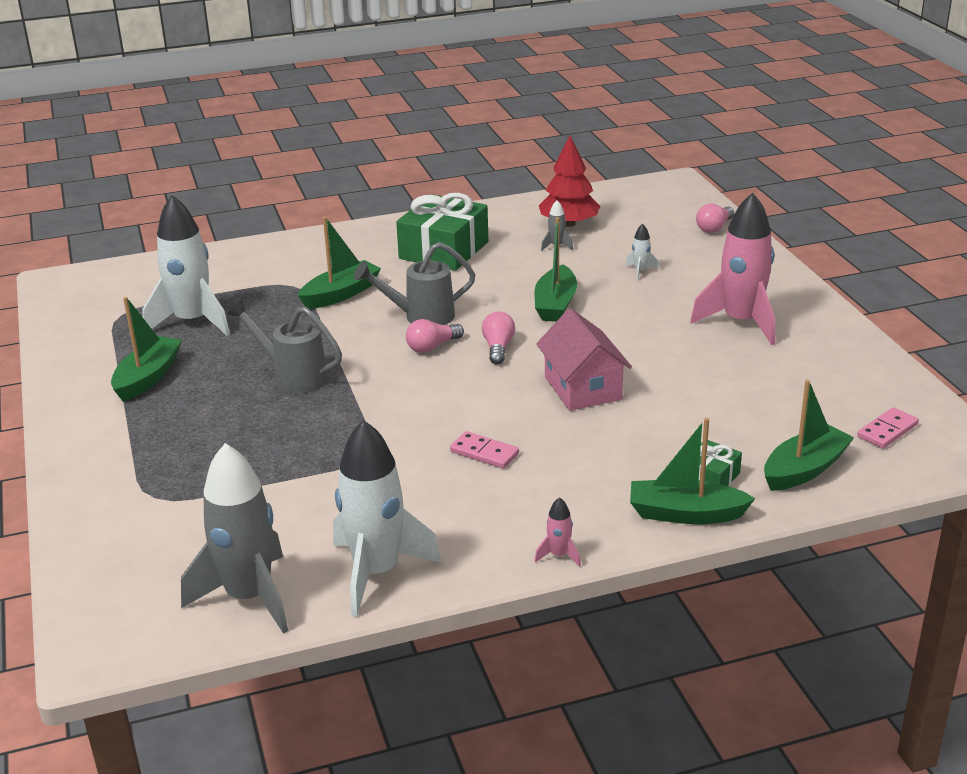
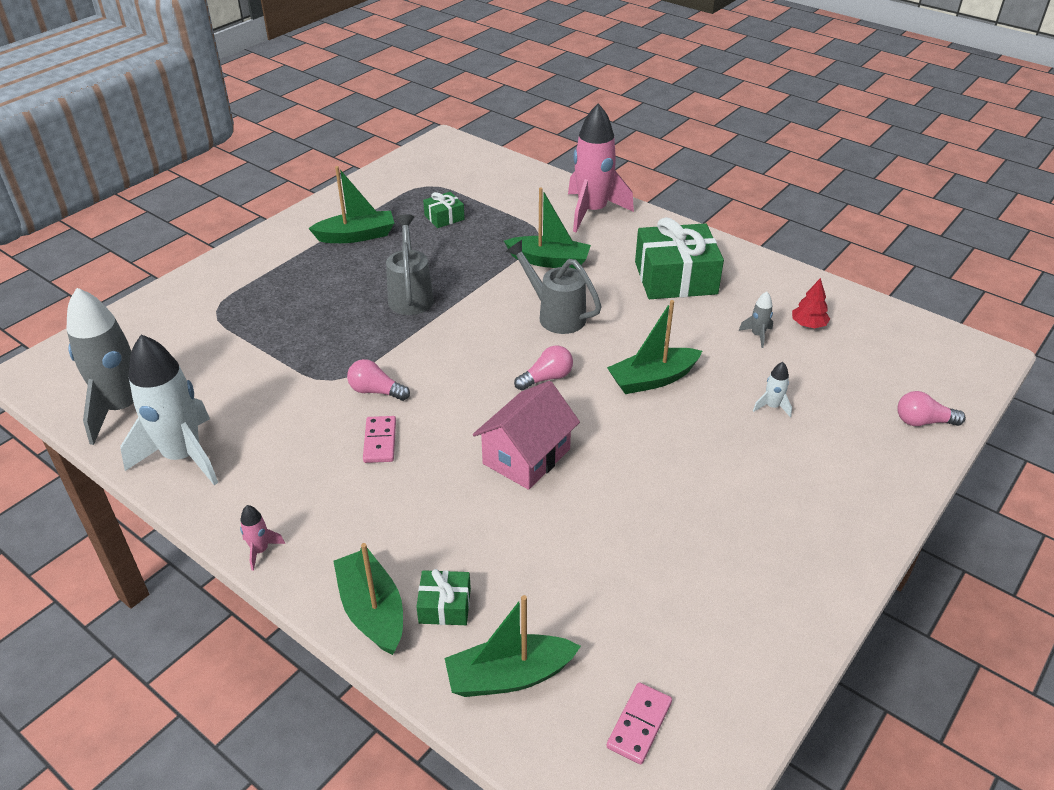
camera: 55 degrees right, 10 degrees up
(192, 322) = (444, 217): white rocket -> green gift
(432, 347) = (515, 342): pink light bulb -> pink light bulb (376, 391)
(569, 224) = (808, 324): red tree -> red tree, size x0.55
(741, 322) = (749, 518): pink rocket -> pink rocket (592, 212)
(804, 469) = (509, 676): green boat -> green boat turned 150 degrees clockwise
(887, 431) = (639, 725): pink domino -> pink domino turned 75 degrees counterclockwise

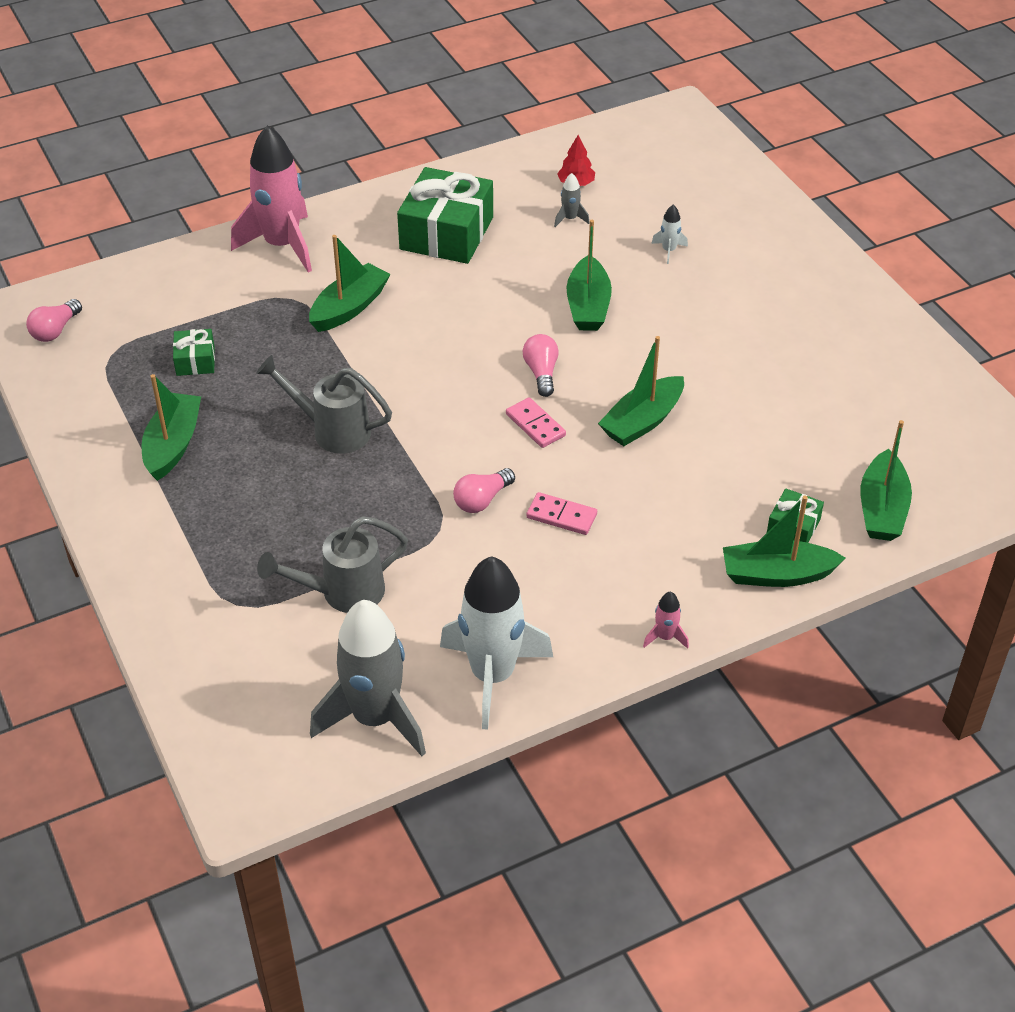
camera: 65 degrees left, 5 degrees up
(526, 456) = (642, 421): pink house -> green boat
(555, 315) = (447, 334): grey watering can -> grey watering can (342, 593)
(639, 725) = (954, 452): pink domino -> pink domino (535, 425)
(923, 421) = (736, 180): pink light bulb -> pink light bulb (55, 330)

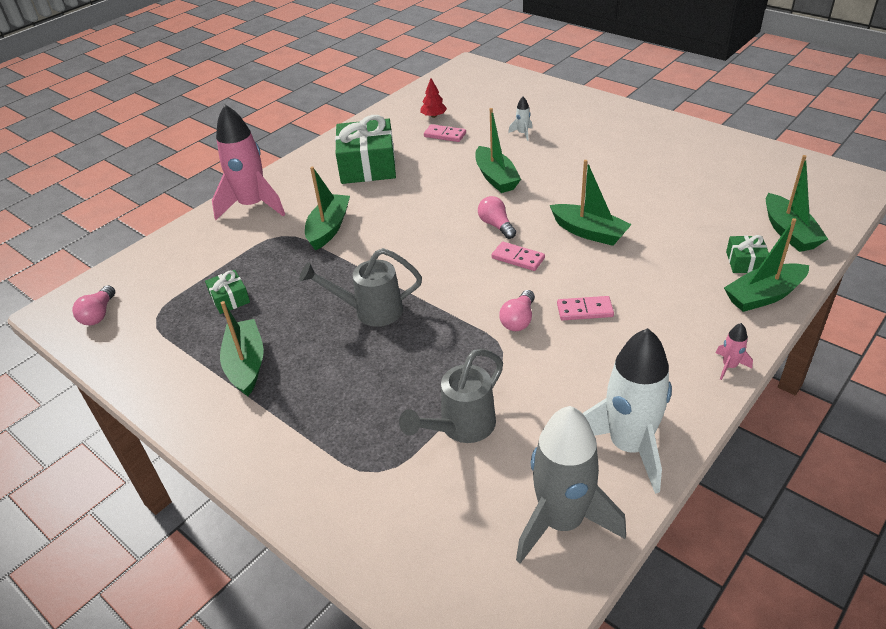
camera: 20 degrees left, 5 degrees down
(570, 219) = (445, 135): grey rocket -> pink domino
(642, 421) = (589, 232): green boat -> green boat turned 75 degrees counterclockwise

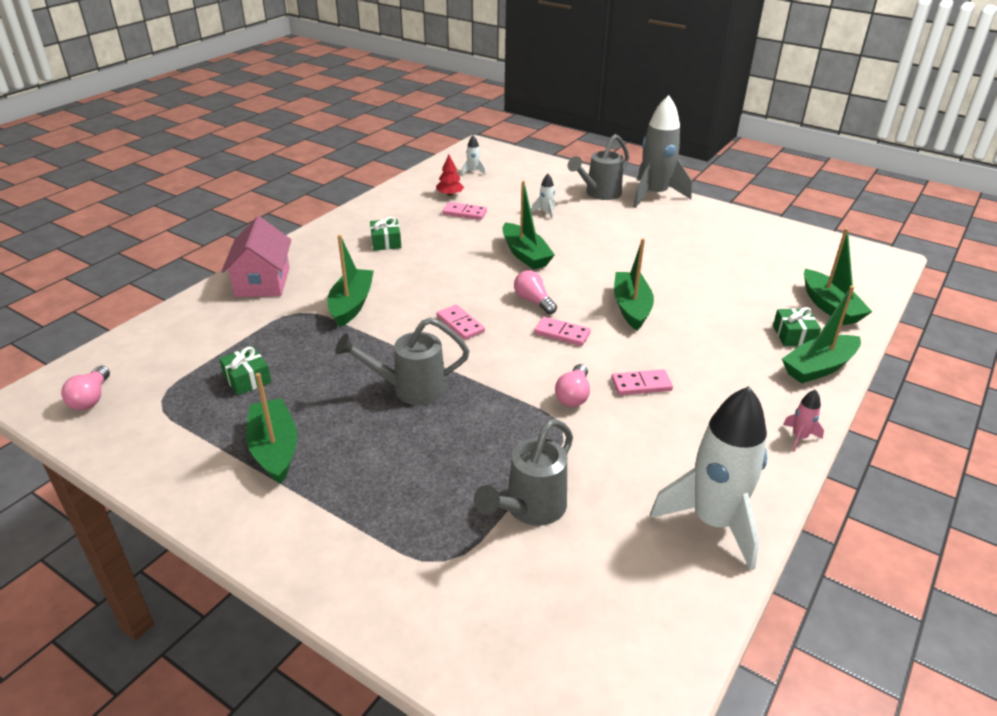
camera: 10 degrees left, 5 degrees down
(253, 206) = (262, 282): pink rocket -> pink house
(368, 165) = (386, 242): green gift -> green gift, size x0.48
(424, 248) = (460, 324): none -> pink domino
(459, 92) = (473, 172): none -> white rocket
(561, 521) = (657, 605): grey rocket -> grey rocket (654, 195)
(578, 113) = (599, 194): none -> grey watering can
(589, 232) = (631, 307): green boat -> green boat turned 120 degrees counterclockwise

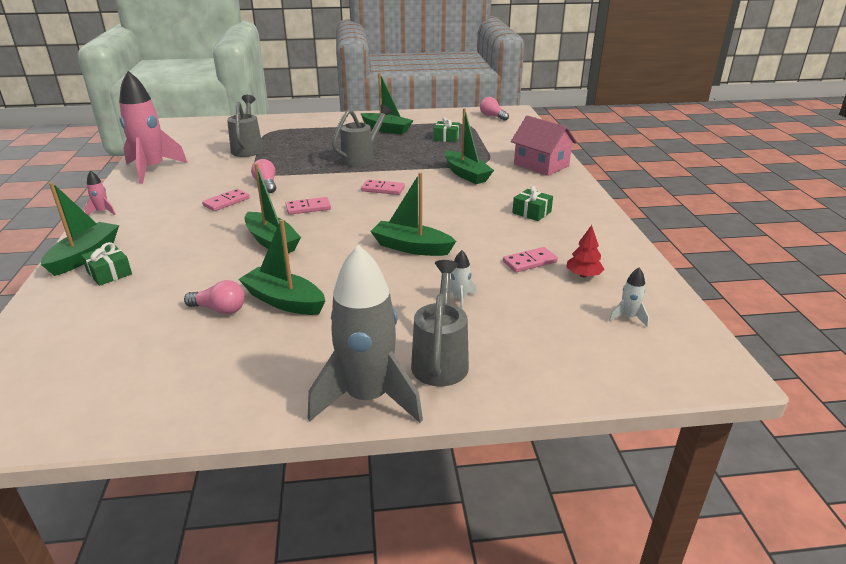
camera: 140 degrees right, 5 degrees down
(533, 301) = (354, 218): pink light bulb -> pink light bulb (220, 309)
(713, 522) = (152, 169): white rocket -> pink rocket
(830, 307) = (66, 316): green boat -> green boat (284, 301)

